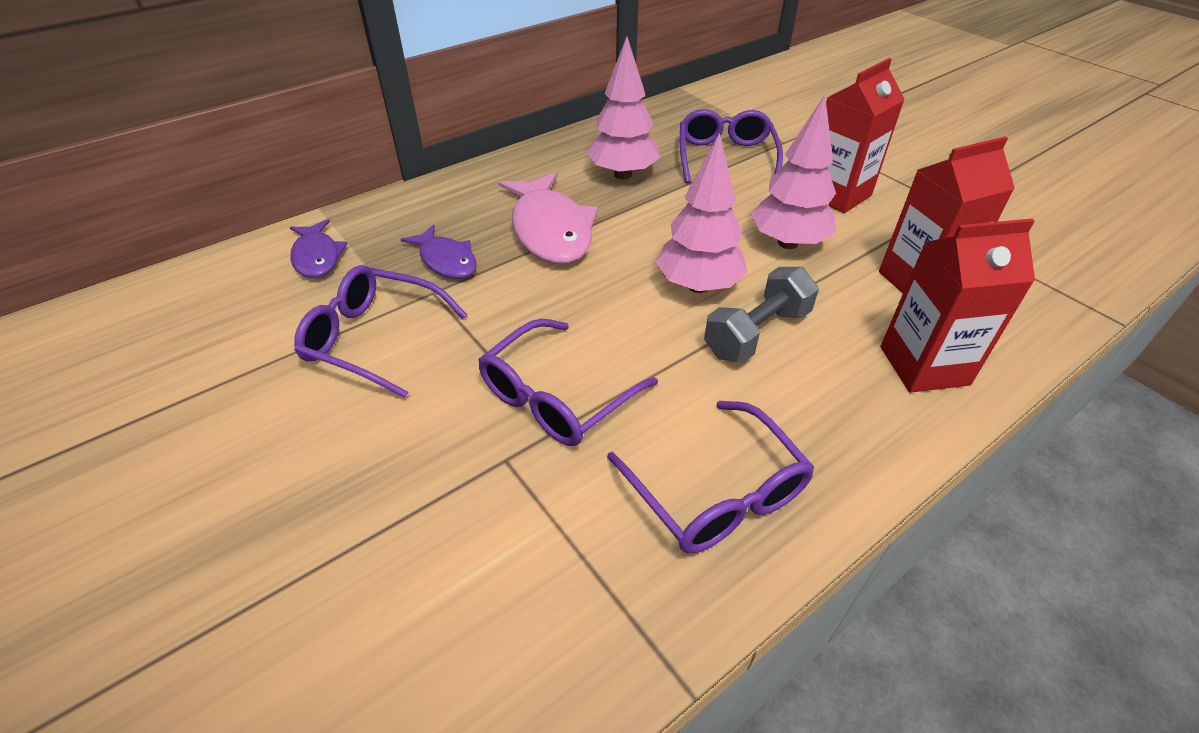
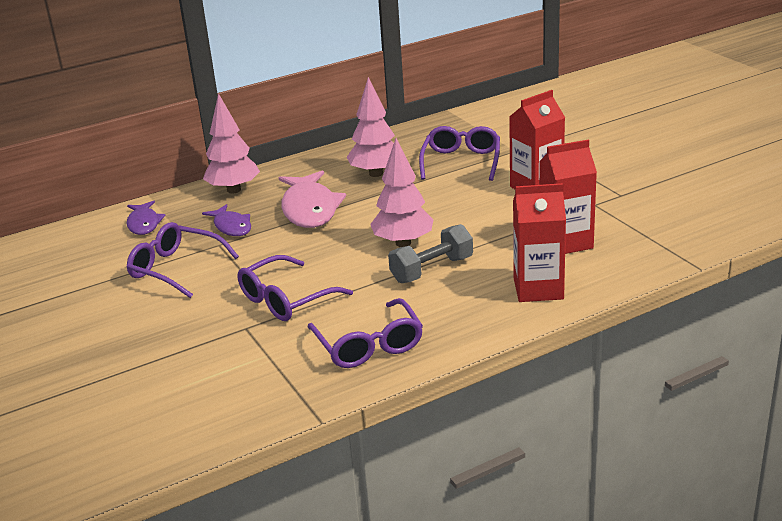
camera: 10 degrees right, 15 degrees down
(788, 243) = (481, 218): pink tree -> pink tree (234, 190)

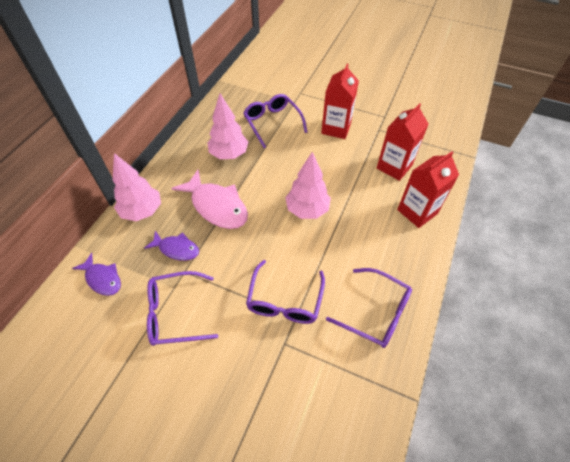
camera: 40 degrees left, 25 degrees up
(432, 270) = (346, 225): grey dumbbell -> none

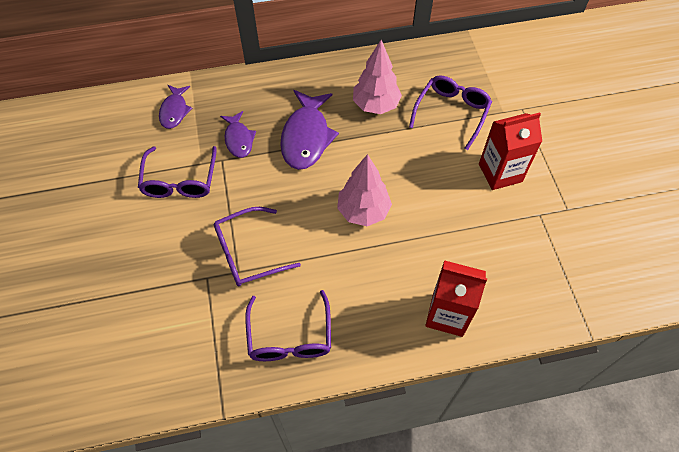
camera: 55 degrees right, 5 degrees up
(142, 211) = (256, 88): pink tree -> none
(175, 313) = (180, 180): purple glasses -> purple glasses turned 135 degrees counterclockwise
(216, 206) = (306, 137): pink fish -> purple fish
(394, 167) = (494, 259): red carton -> none

